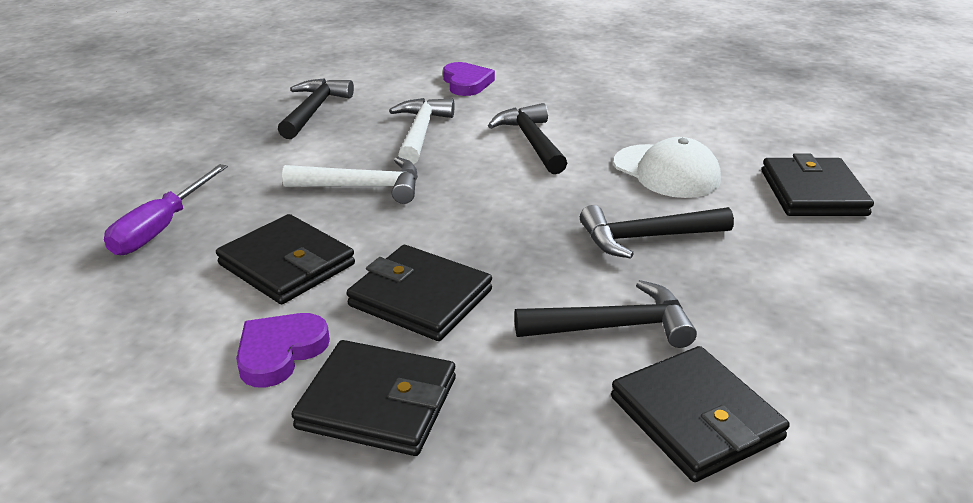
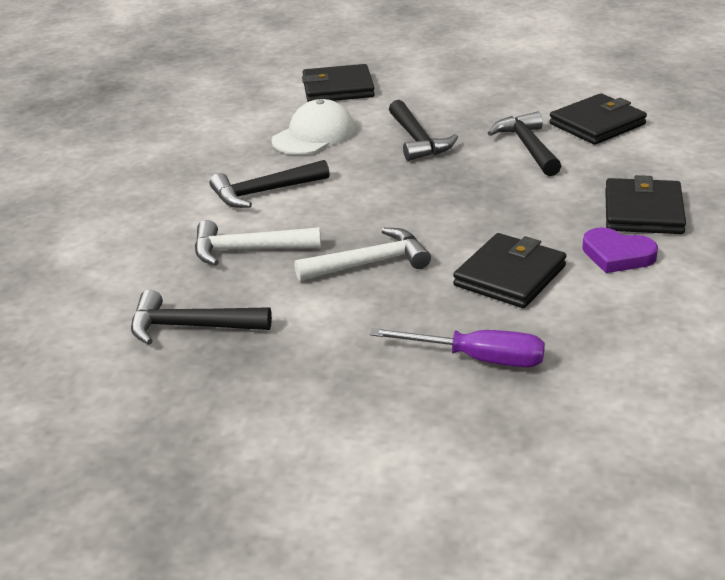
camera: 95 degrees left, 0 degrees up
(363, 187) = (370, 263): white hammer -> white hammer turned 75 degrees clockwise
(420, 298) = (528, 213): black wallet -> none
(466, 83) = (116, 240): purple heart -> none

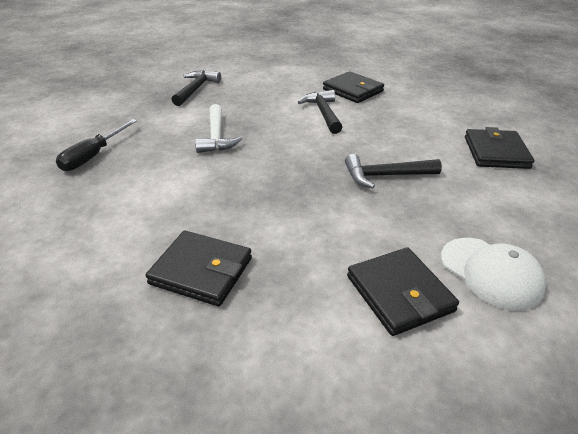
camera: 100 degrees right, 5 degrees up
(248, 250) = (257, 105): white hammer -> none
(314, 135) = (404, 135): white cap -> white cap (490, 273)
(478, 359) = (93, 156): purple screwdriver -> black screwdriver
(510, 276) = (162, 181): black wallet -> black wallet (353, 90)
(528, 147) = (356, 231): black hammer -> none
(617, 255) = (148, 235): purple heart -> none

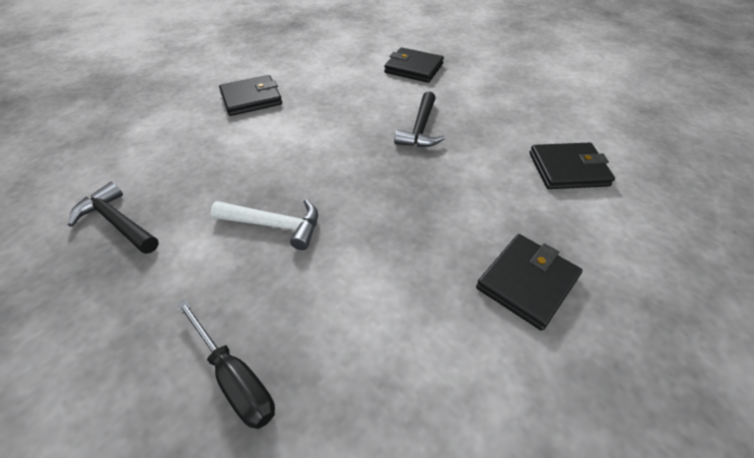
camera: 70 degrees left, 10 degrees up
(323, 113) = (284, 131): black hammer -> none
(490, 273) = (551, 123): white cap -> none

